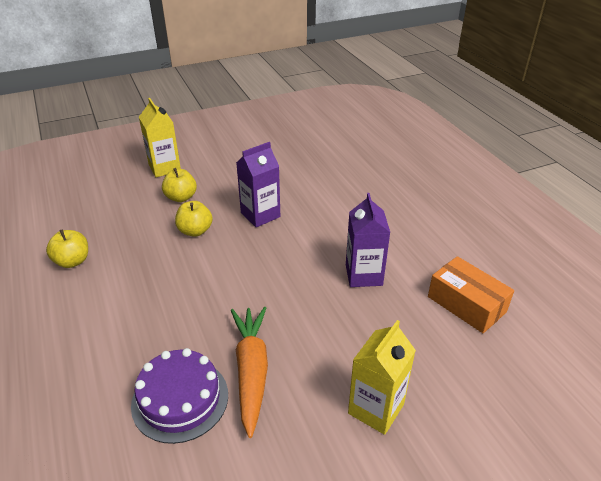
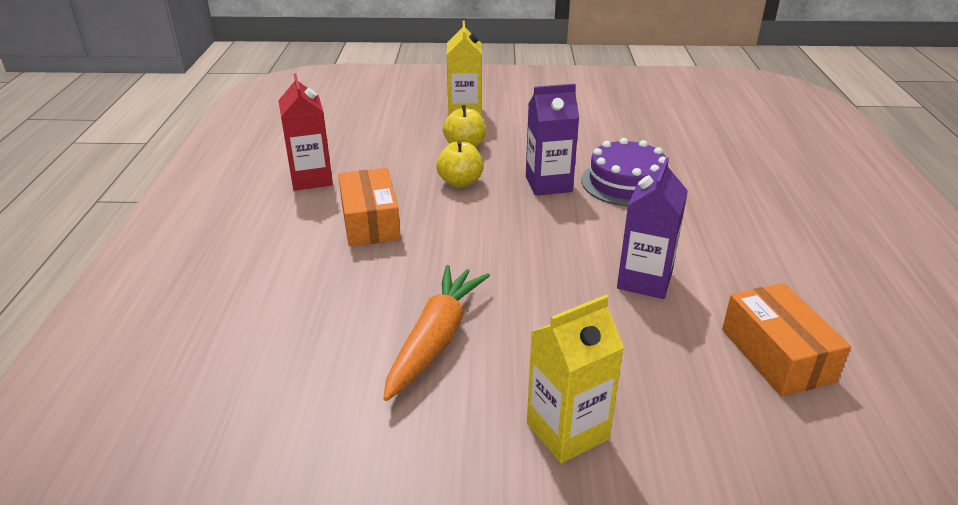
camera: 25 degrees right, 5 degrees down
(72, 261) = (311, 179): yellow apple -> red carton
(145, 286) = (370, 221): none -> orange box
(180, 399) = (338, 340): purple cake -> purple cake (626, 183)

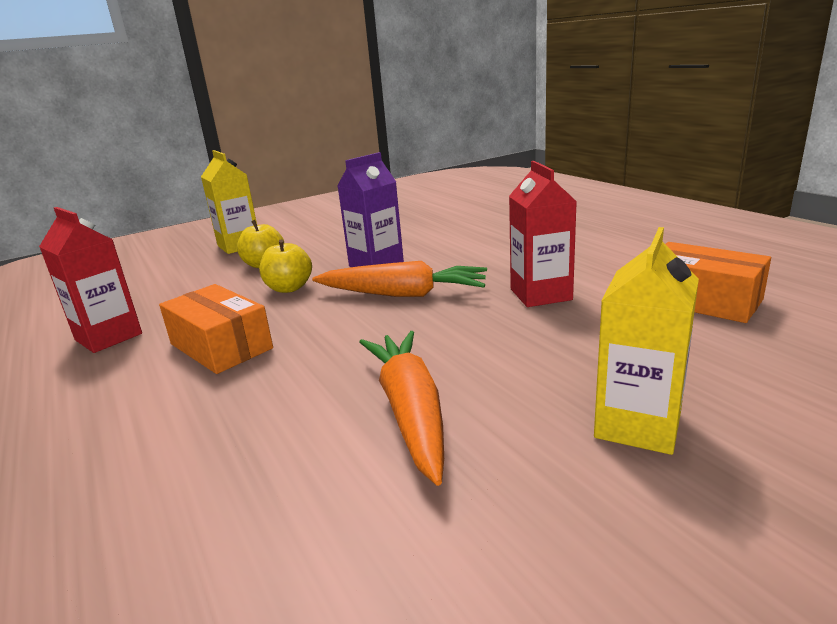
camera: 30 degrees left, 10 degrees down
(536, 228) = (403, 294): none -> orange carrot
(626, 183) = (441, 245): purple cake -> none
(644, 280) = (540, 294): purple carton -> red carton

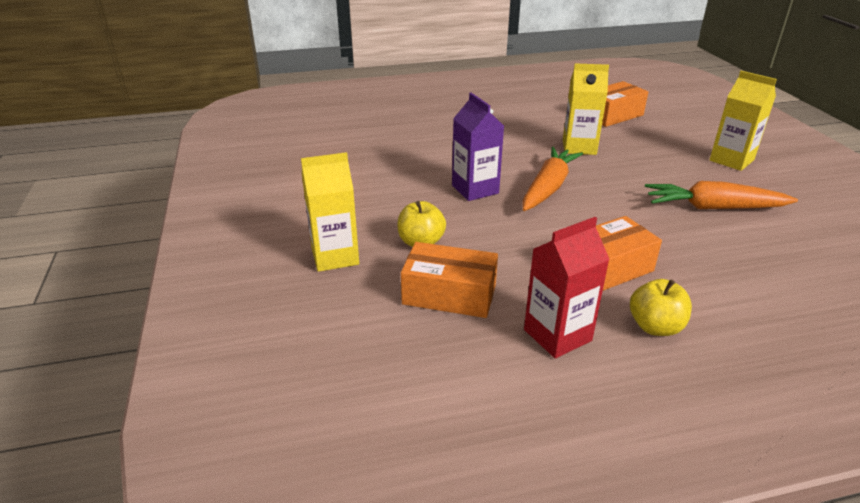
camera: 75 degrees left, 10 degrees up
(181, 288) = (449, 294): none -> orange box
(289, 288) = (499, 233): yellow apple -> yellow apple (655, 327)
(540, 294) = (579, 147): red carton -> yellow carton

